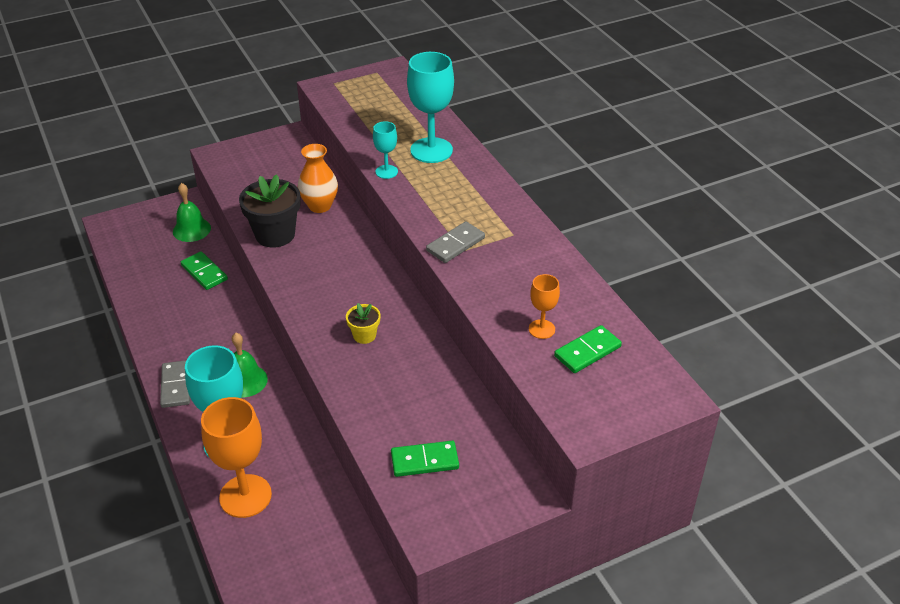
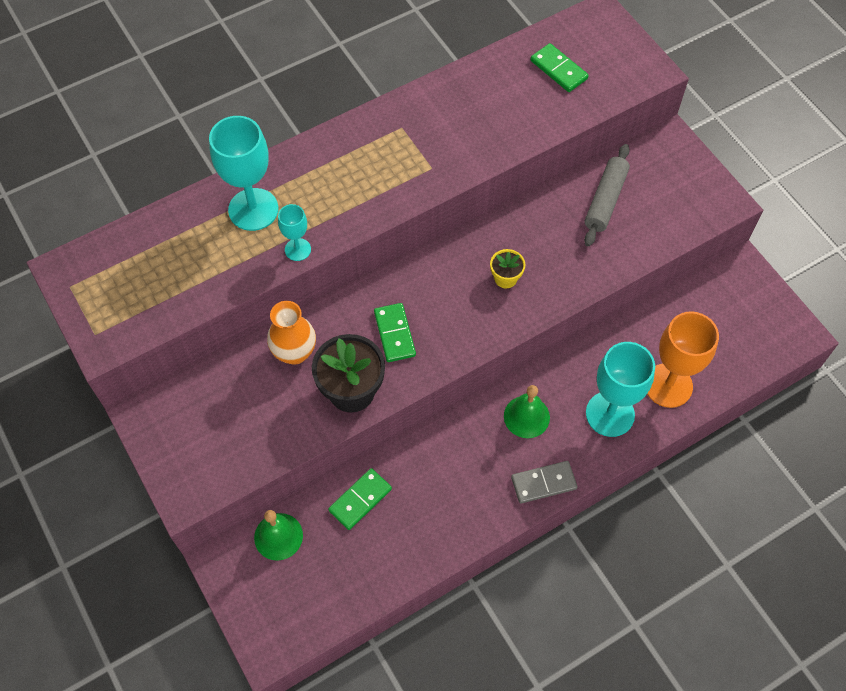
camera: 95 degrees left, 20 degrees up
(424, 461) = (651, 213): green domino -> green domino (394, 334)
(448, 423) = (605, 200): none -> grey rolling pin
(455, 244) = (423, 174): grey domino -> none
(541, 329) = (536, 102): orange goblet -> none

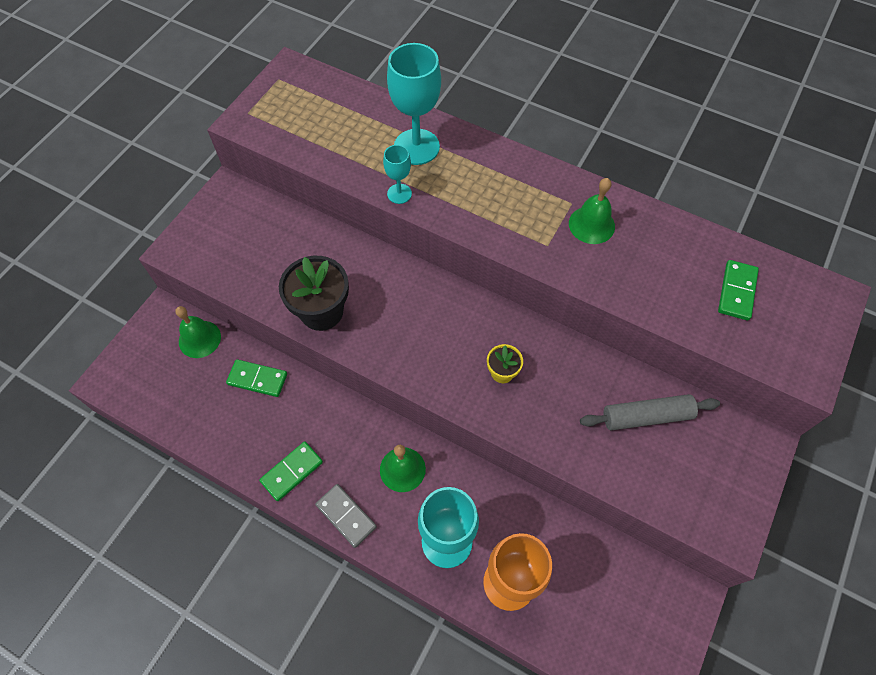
camera: 60 degrees right, 0 degrees up
(294, 352) = (333, 255): orange vase -> none
(394, 334) = (392, 315): green domino -> green domino (292, 471)
(433, 126) = (591, 225): none -> green bell

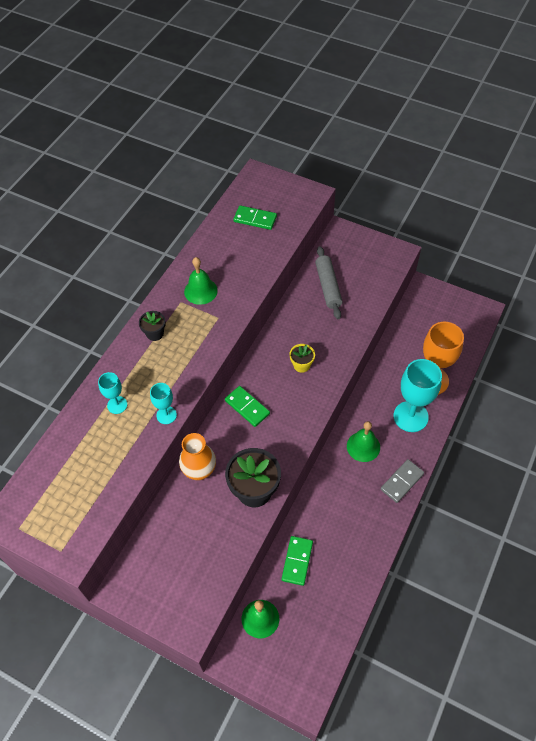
camera: 90 degrees left, 5 degrees down
(292, 471) = (373, 523): green domino -> green domino (247, 407)
(354, 255) = (199, 471): none -> orange vase
(416, 147) = (117, 405): turquoise goblet -> turquoise goblet, size x0.52
(519, 178) = (155, 333): none -> black flower pot

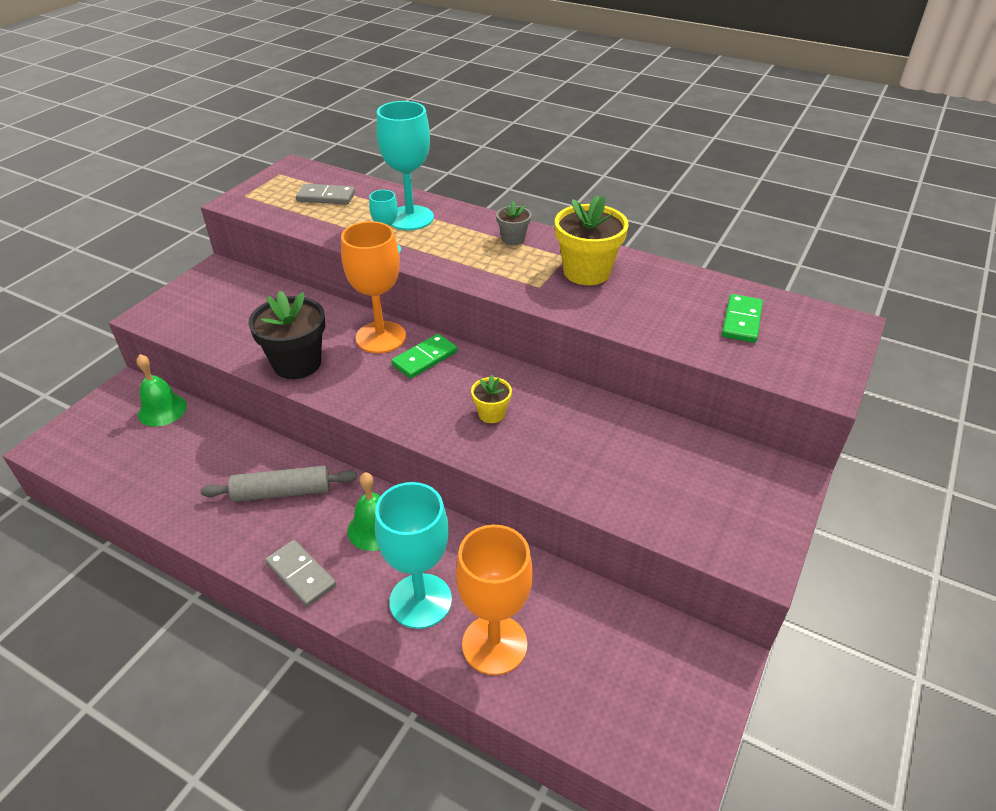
camera: 90 degrees right, 15 degrees down
(72, 476) = (326, 197): none -> grey domino
(117, 405) = (410, 218): turquoise goblet -> turquoise goblet, size x1.94
(155, 333) = (513, 239): black flower pot -> grey flower pot
(199, 471) = (339, 319): orange vase -> none
(200, 291) = (586, 272): green bell -> yellow flower pot
(222, 438) = (381, 337): none -> orange goblet
(297, 561) = (220, 445): green domino -> none
(328, 286) = (654, 452): grey rolling pin -> grey rolling pin (282, 492)

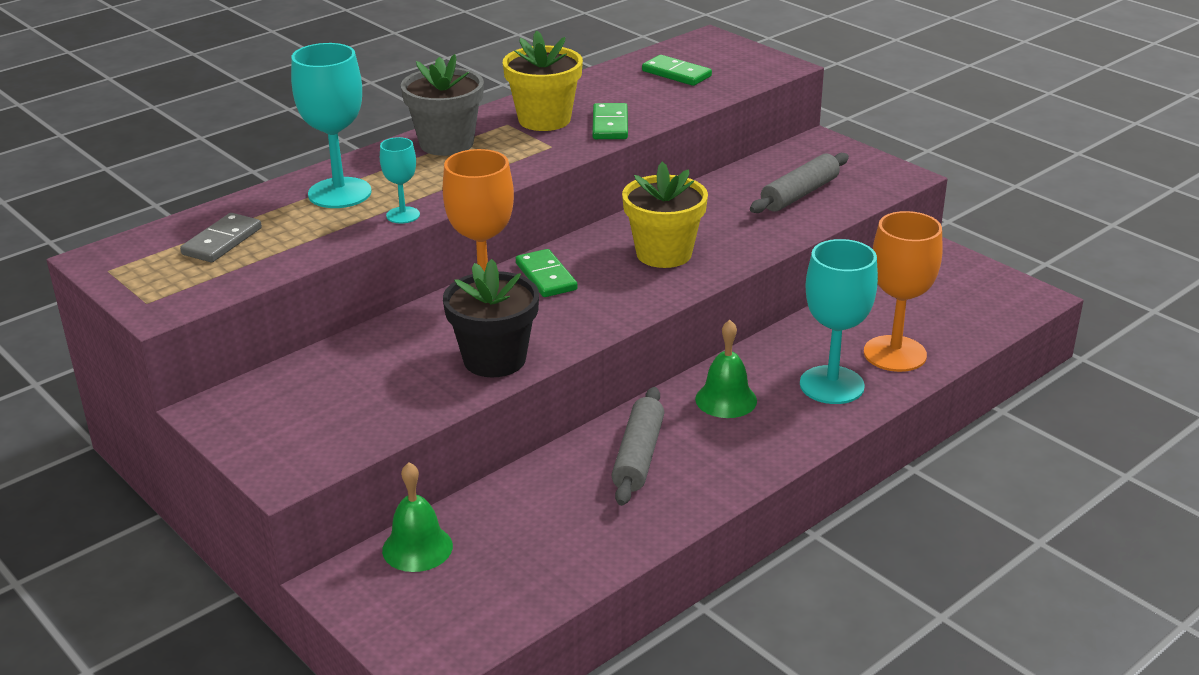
camera: 70 degrees left, 10 degrees down
(301, 575) = (769, 454): grey domino -> none
(491, 414) = (664, 253): yellow flower pot -> yellow flower pot, size x1.92
(513, 239) = (446, 143): grey flower pot -> grey flower pot, size x1.92
(600, 307) = (610, 125): none -> green domino
(658, 482) = (799, 194): none -> grey rolling pin

